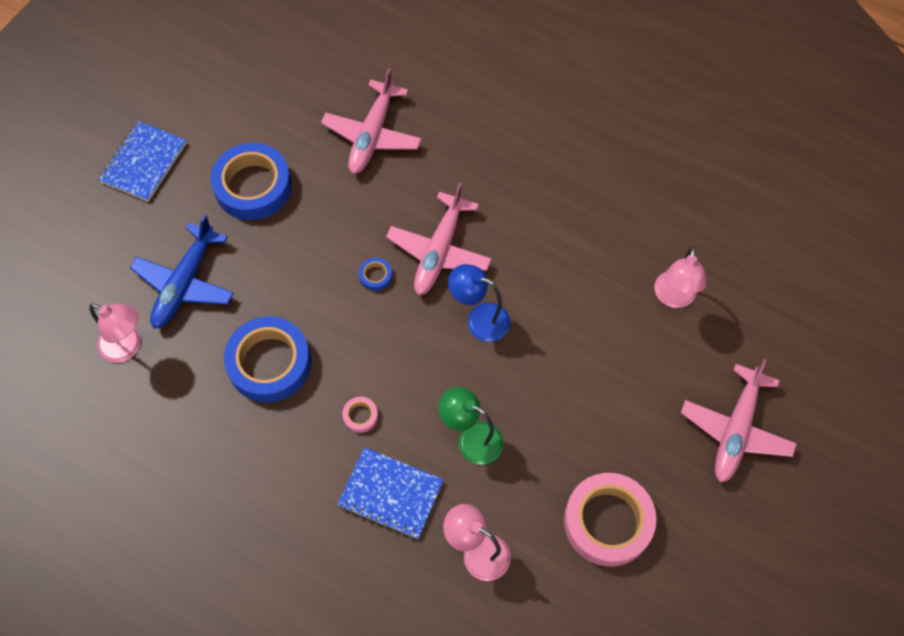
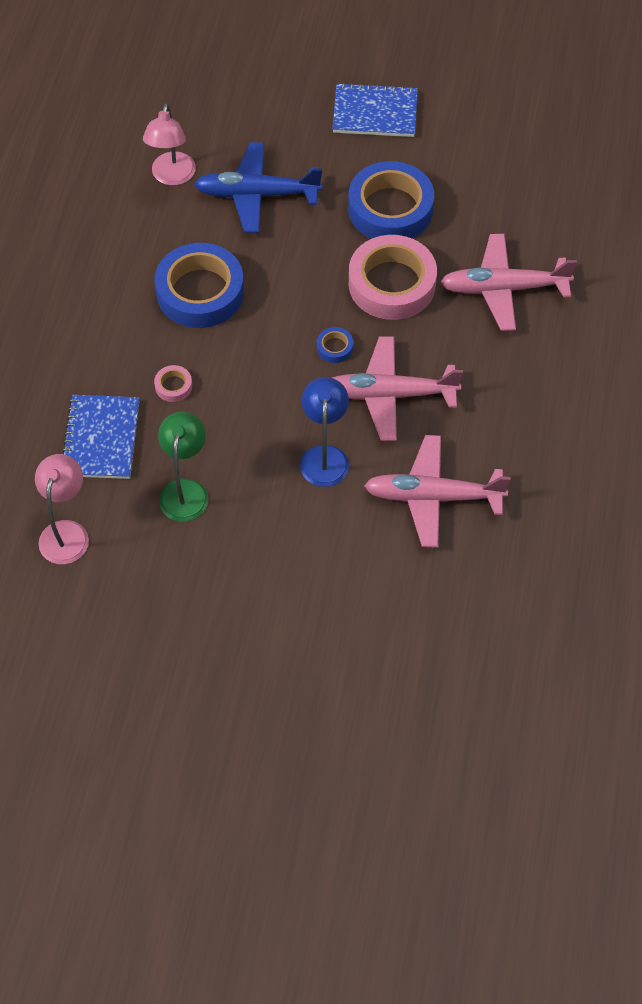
camera: 70 degrees right, 5 degrees down
(608, 522) = (138, 643): pink tape -> pink tape (392, 284)
(673, 298) = (433, 640): pink lamp -> none
(736, 429) = (293, 746): pink plane -> pink plane (434, 497)

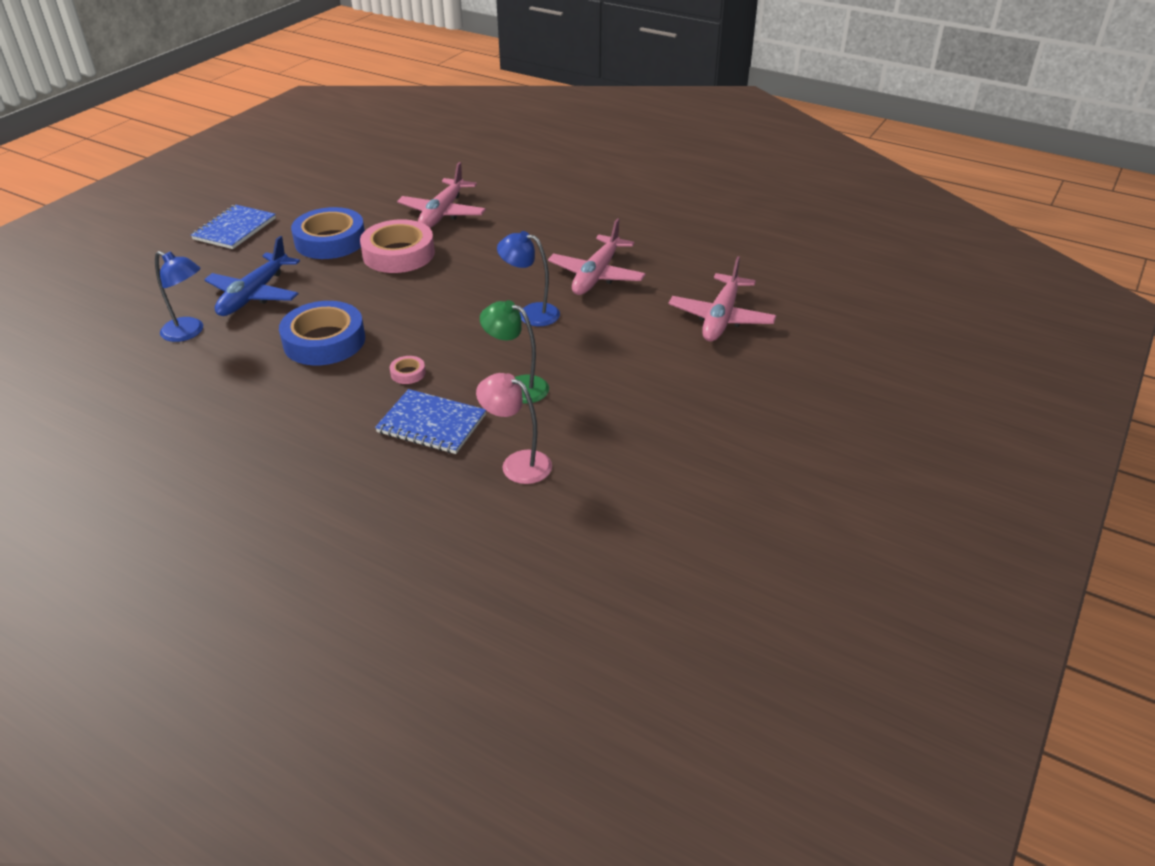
camera: 70 degrees left, 20 degrees down
(172, 176) = (189, 332): pink lamp -> blue lamp
(334, 347) = (435, 289): blue tape -> none
(390, 395) = (496, 274): pink plane -> pink plane (721, 318)

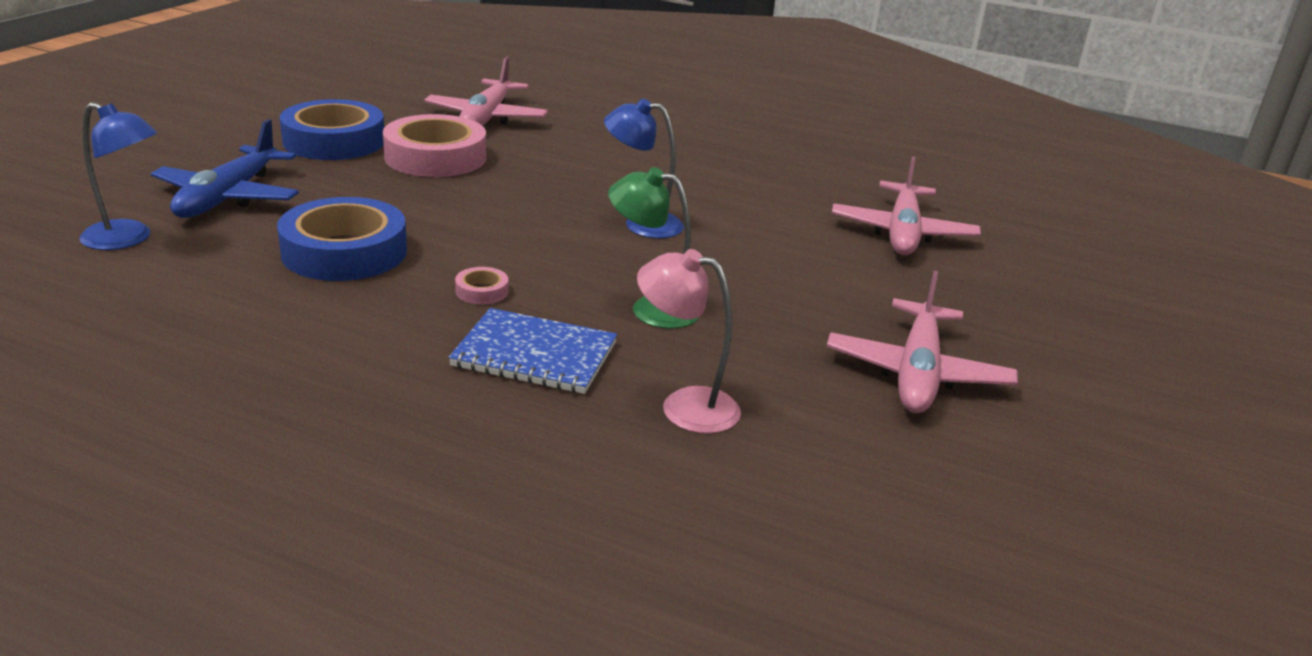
camera: 10 degrees left, 10 degrees down
(235, 229) = (191, 125): blue notebook -> none
(597, 275) = (717, 185): pink plane -> pink plane (917, 372)

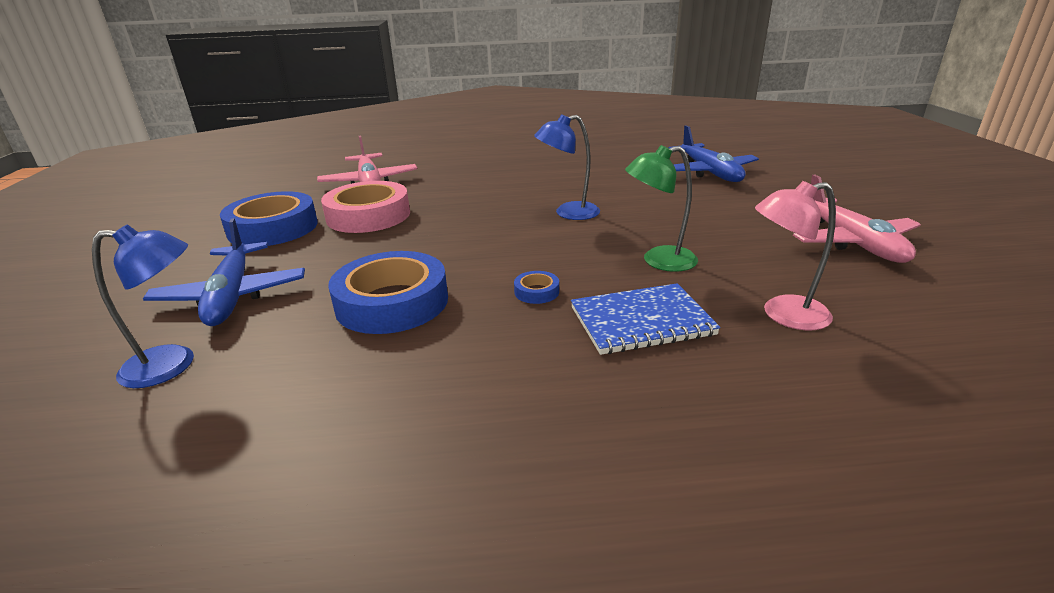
camera: 25 degrees left, 0 degrees up
(482, 291) = (536, 292): pink tape -> blue tape
(902, 232) = (709, 172): pink plane -> blue plane

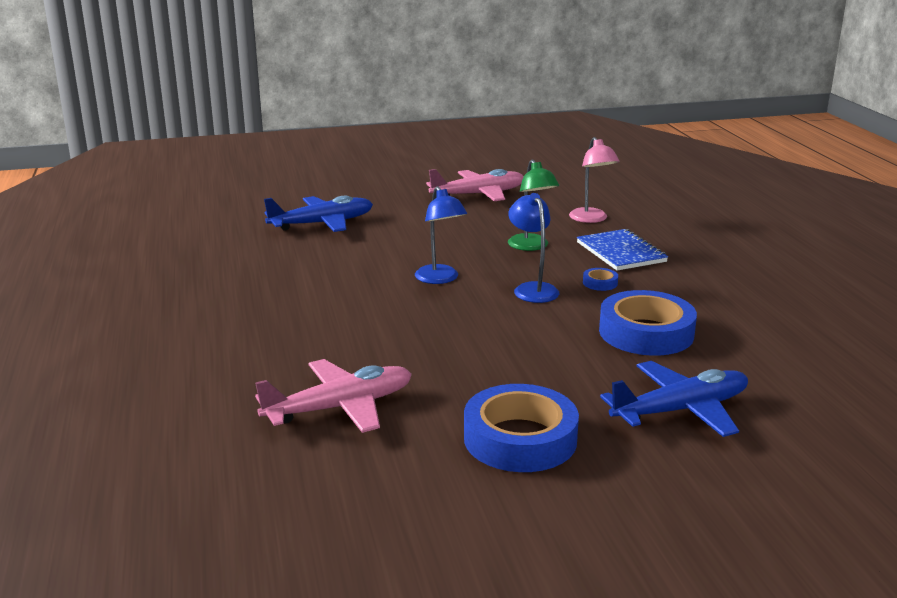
camera: 100 degrees left, 5 degrees down
(173, 365) = (786, 400): blue lamp -> blue lamp (532, 289)
(368, 215) = (466, 381): pink tape -> none

